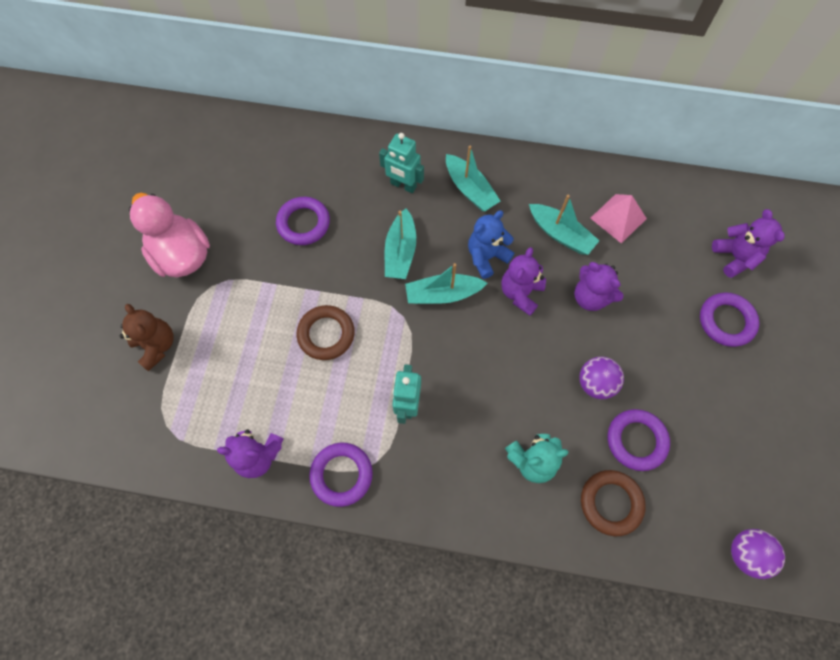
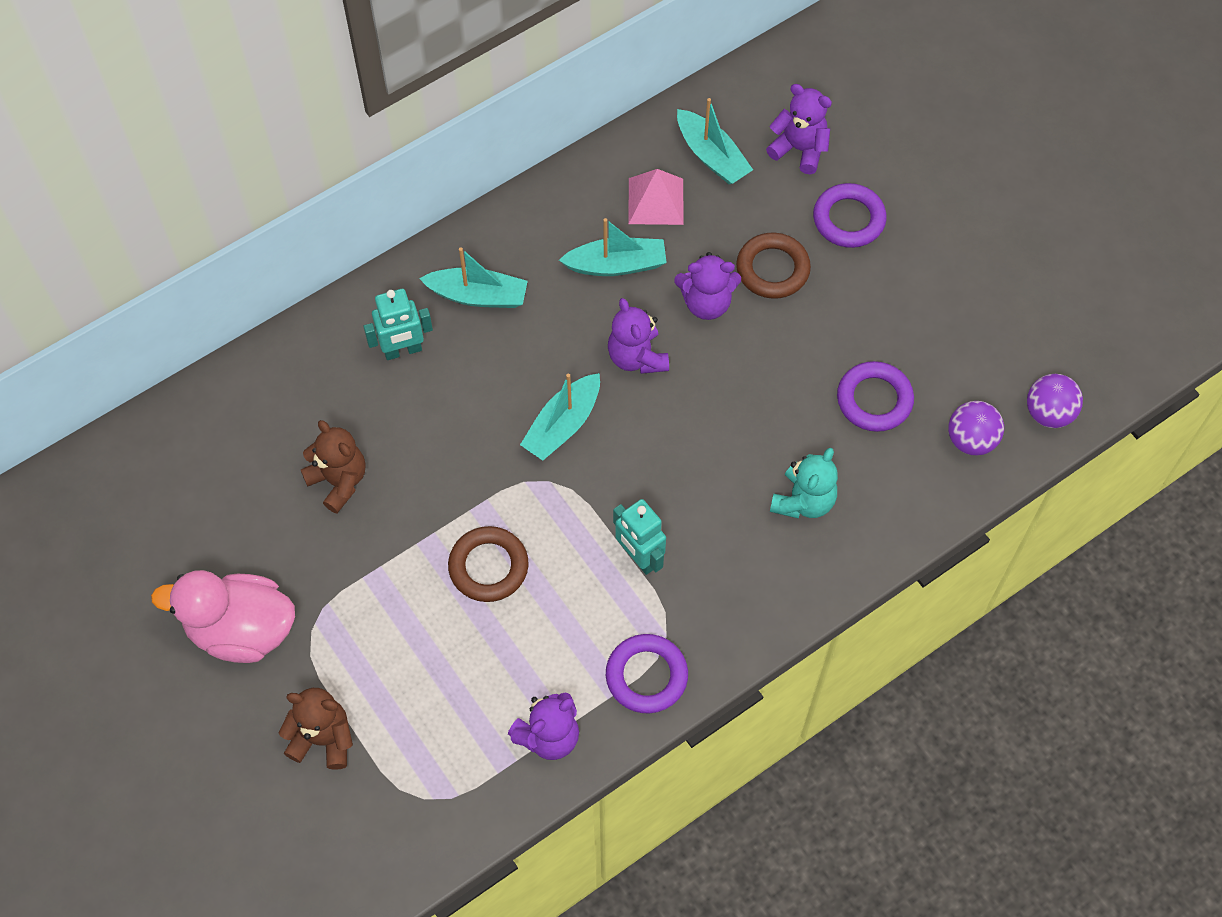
camera: 45 degrees left, 5 degrees down
(303, 223) = (339, 481): purple ring -> brown teddy bear
(400, 252) = (475, 420): turquoise boat -> turquoise boat (711, 156)
(486, 257) = (567, 350): blue teddy bear -> none
(595, 383) = (790, 380): purple ball -> purple ball (971, 440)
(610, 503) = (905, 474): brown ring -> brown ring (772, 269)

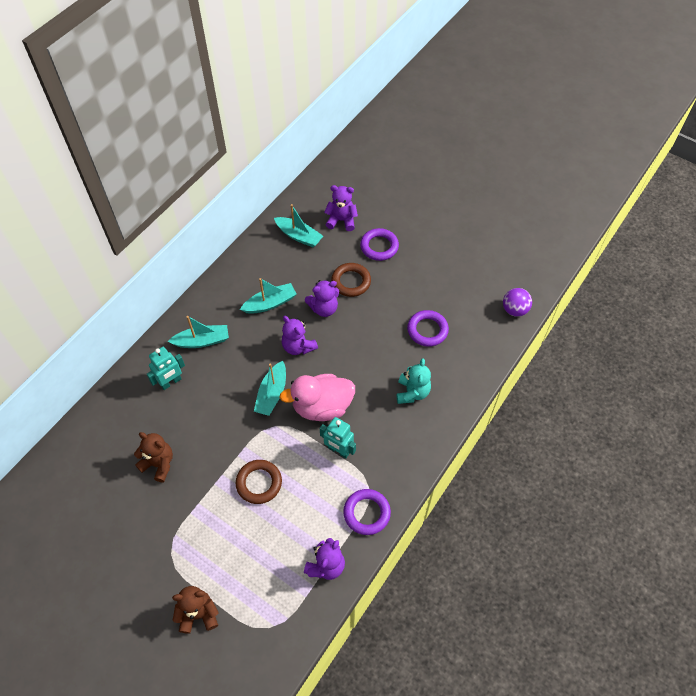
camera: 20 degrees left, 5 degrees down
(241, 630) = (130, 567): pink duck -> pink duck (322, 407)
(656, 201) = (278, 266): pink pyramid -> none
(971, 440) = (483, 335): purple ball -> none

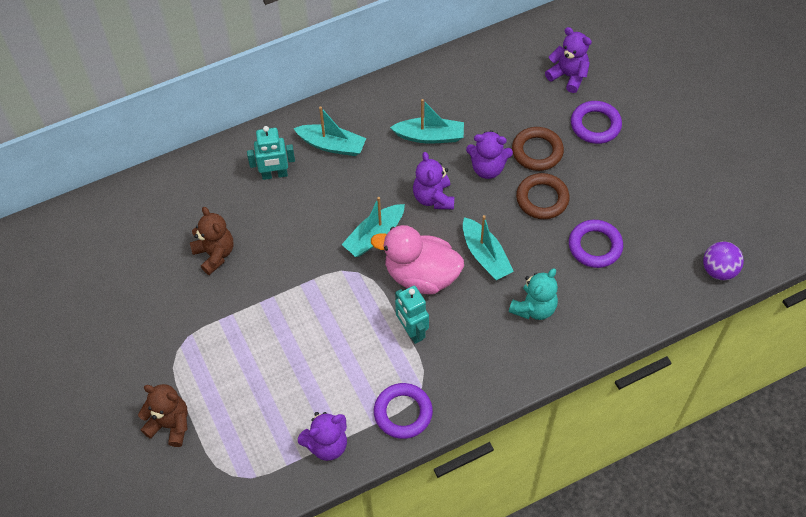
camera: 30 degrees right, 0 degrees up
(259, 483) = (306, 324): brown ring -> brown ring (542, 199)
(299, 236) = (507, 74): turquoise boat -> turquoise boat (485, 255)

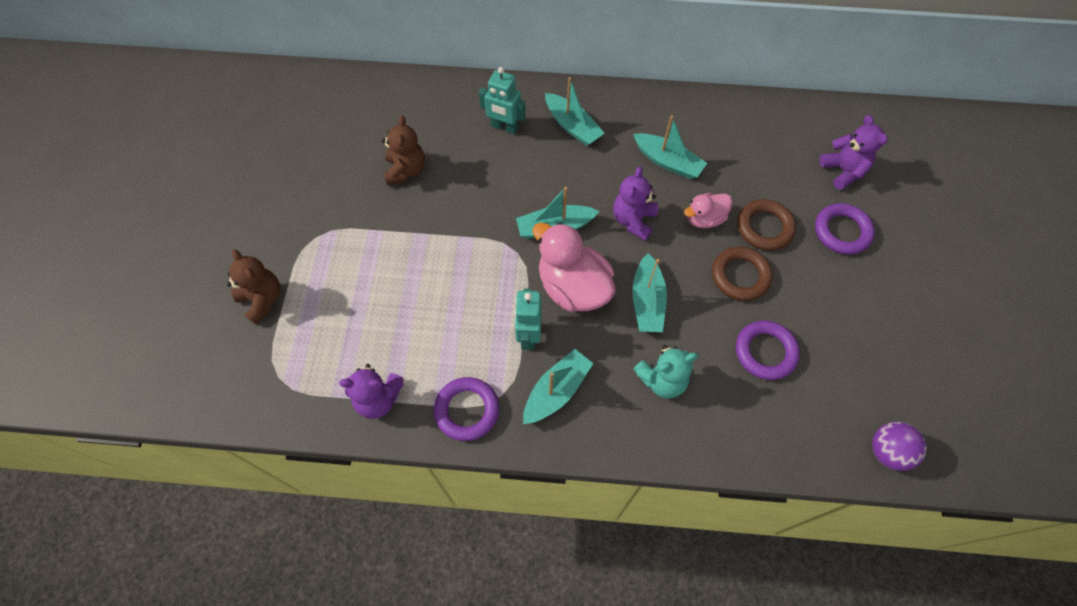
camera: 30 degrees right, 5 degrees up
(461, 360) = (556, 391): none -> turquoise boat
(487, 168) = (704, 219): purple teddy bear -> pink duck

